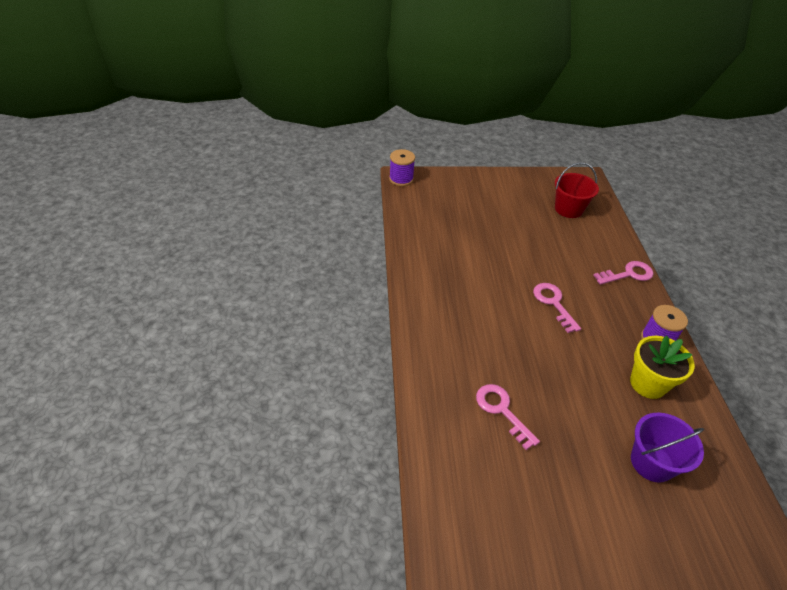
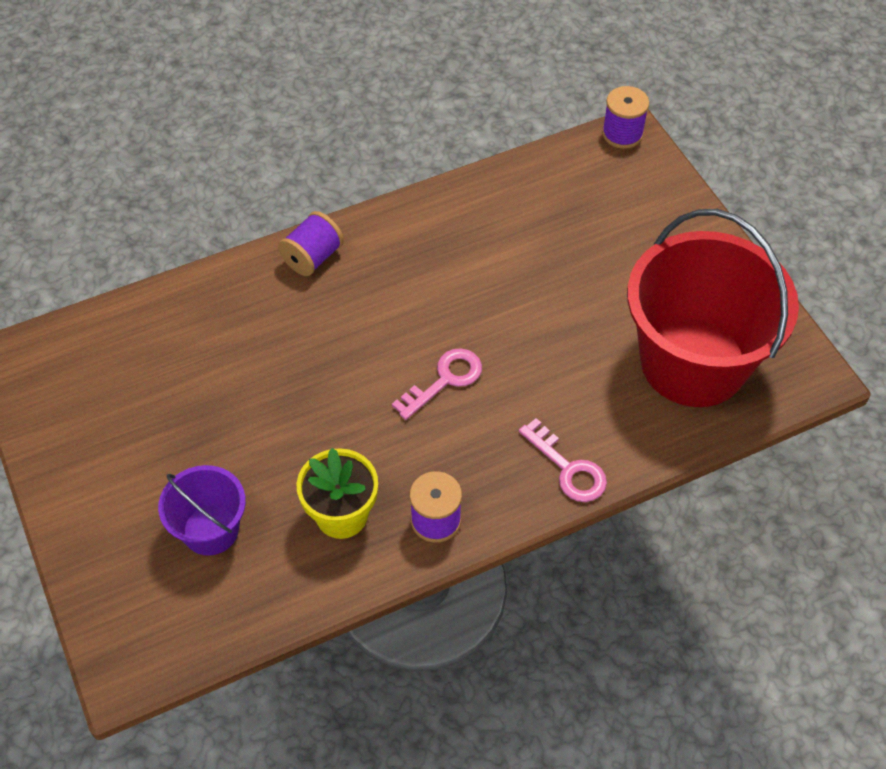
camera: 70 degrees right, 10 degrees up
(428, 335) = (313, 257): none -> purple spool
(502, 411) = (226, 359): pink key -> none
(568, 209) = (693, 362): red bucket -> red bucket, size x2.06

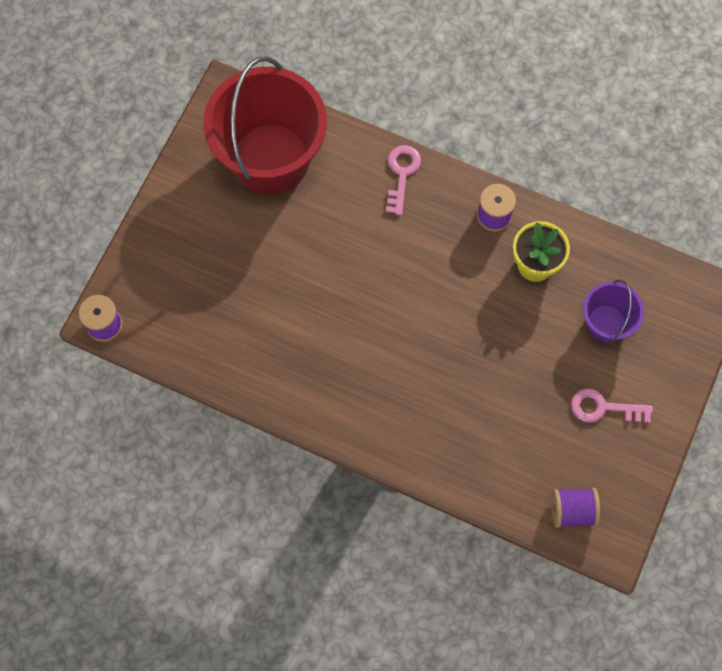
camera: 130 degrees left, 15 degrees up
(313, 257) = (380, 434): purple spool -> purple spool (572, 511)
(445, 380) = (401, 281): pink key -> pink key (603, 408)

